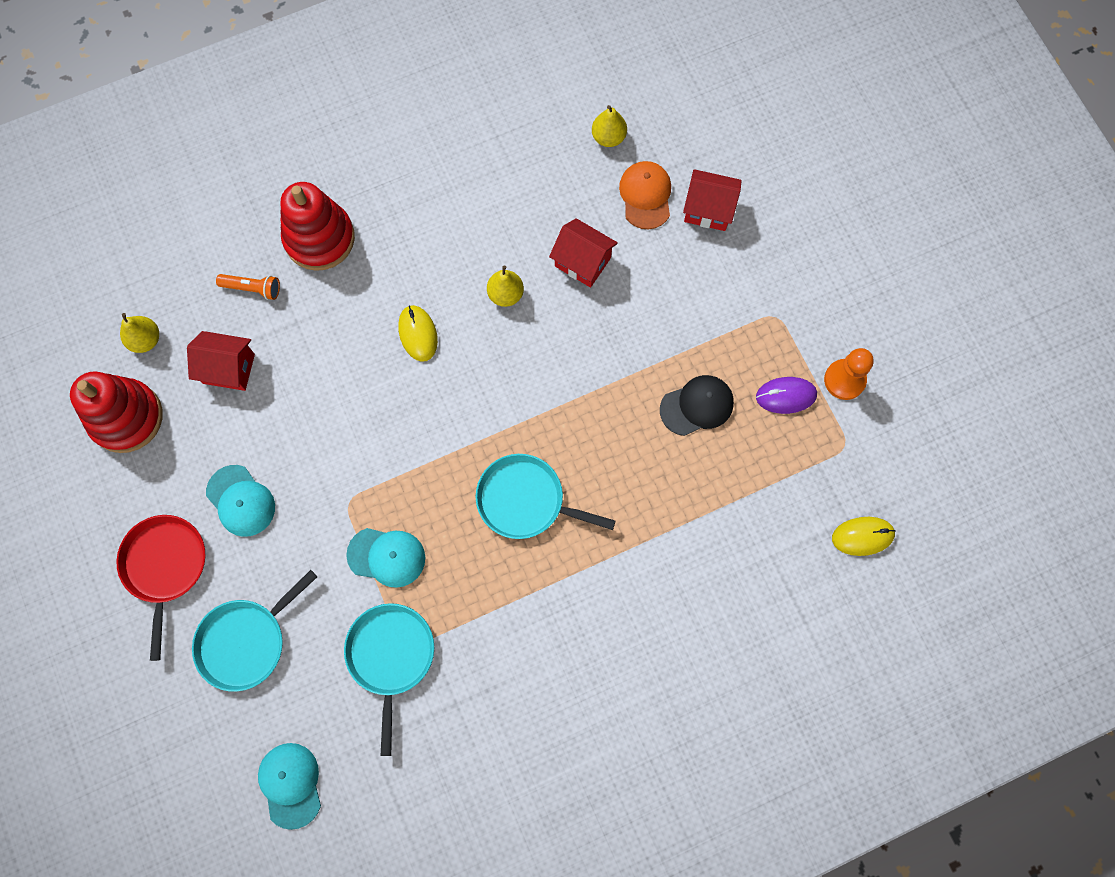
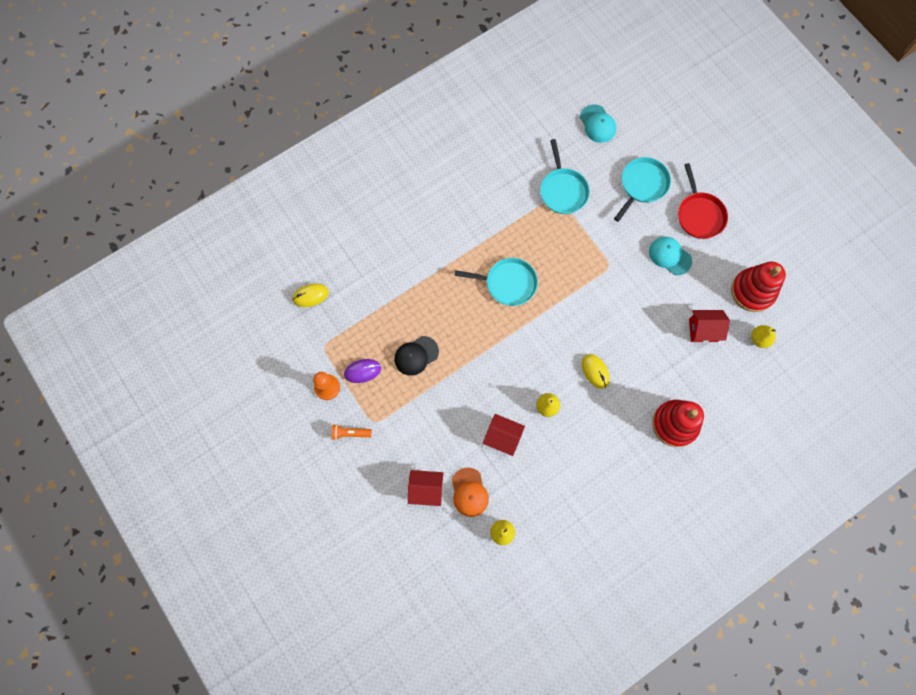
camera: 170 degrees right, 0 degrees up
(252, 288) = (706, 383): orange flashlight -> orange flashlight (350, 433)
(386, 557) = (579, 240): turquoise cap -> none

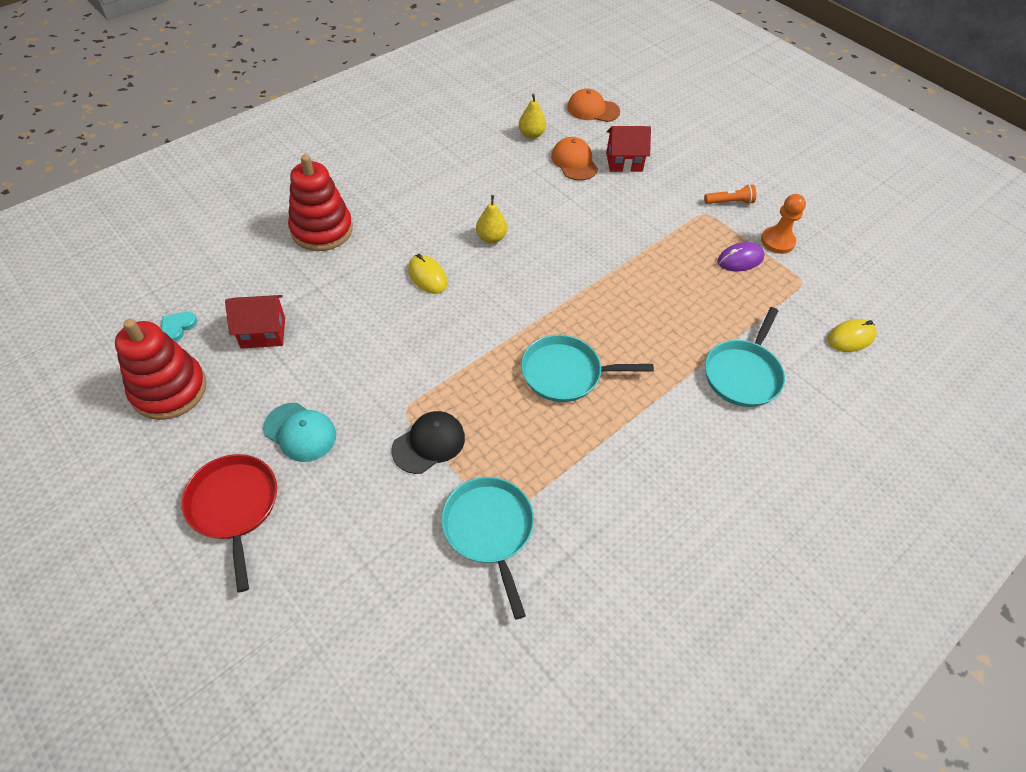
camera: 170 degrees right, 20 degrees down
(416, 355) = (676, 279): black cap -> black cap (429, 443)
(439, 568) = (593, 109): none -> orange cap
(502, 437) = (544, 207): red house -> none
(597, 124) = (424, 684): turquoise cap -> none
(642, 185) = (336, 554): turquoise pan -> turquoise pan (743, 374)
(759, 339) = (178, 327): yellow pear -> turquoise heart

